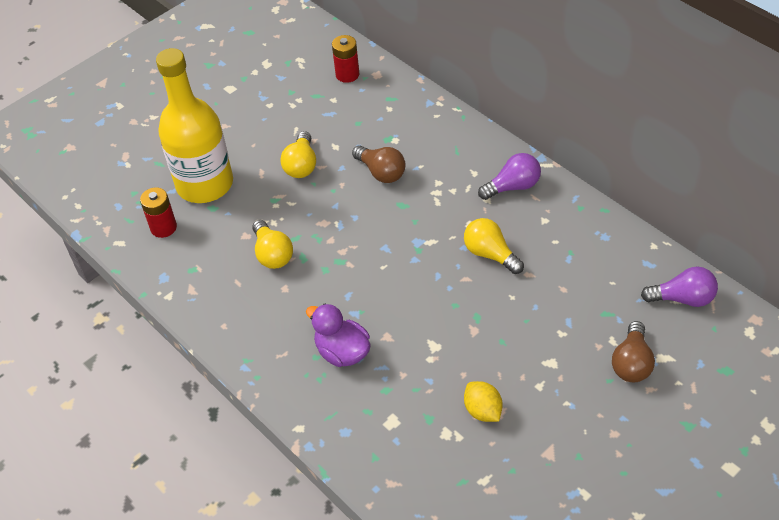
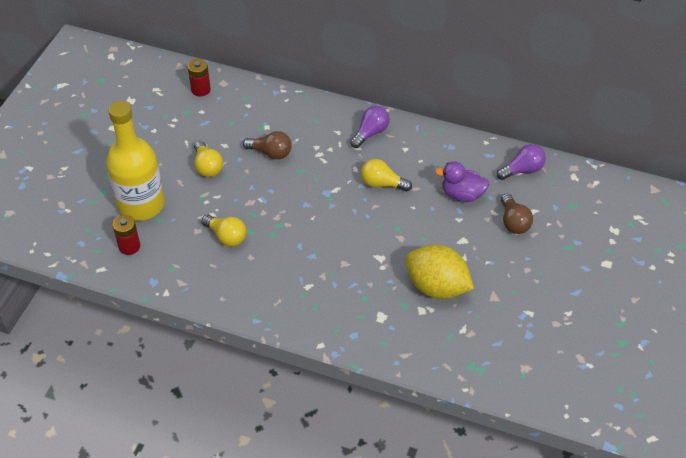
camera: 30 degrees left, 0 degrees up
(342, 352) = (319, 285): purple duck -> purple duck (462, 194)
(483, 411) = (437, 287): yellow lemon -> yellow lemon, size x1.98

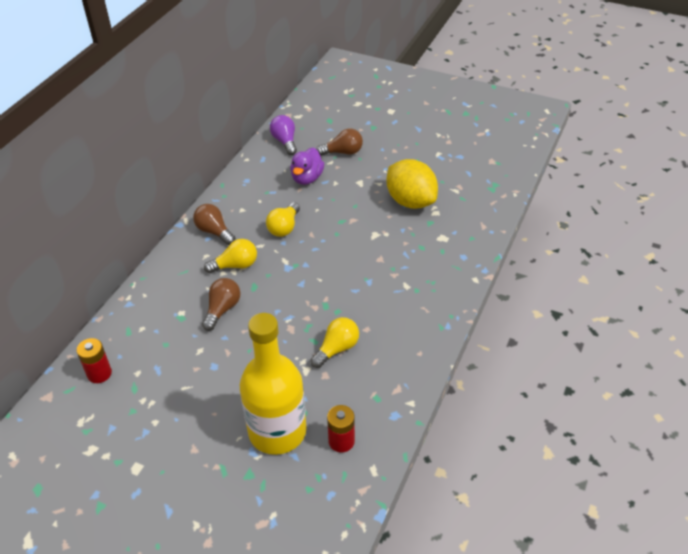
camera: 85 degrees left, 5 degrees down
(207, 167) = (230, 366): yellow light bulb -> yellow light bulb (235, 265)
(370, 133) = (214, 232): purple light bulb -> brown light bulb
(437, 287) = (410, 201): yellow lemon -> yellow lemon turned 75 degrees counterclockwise

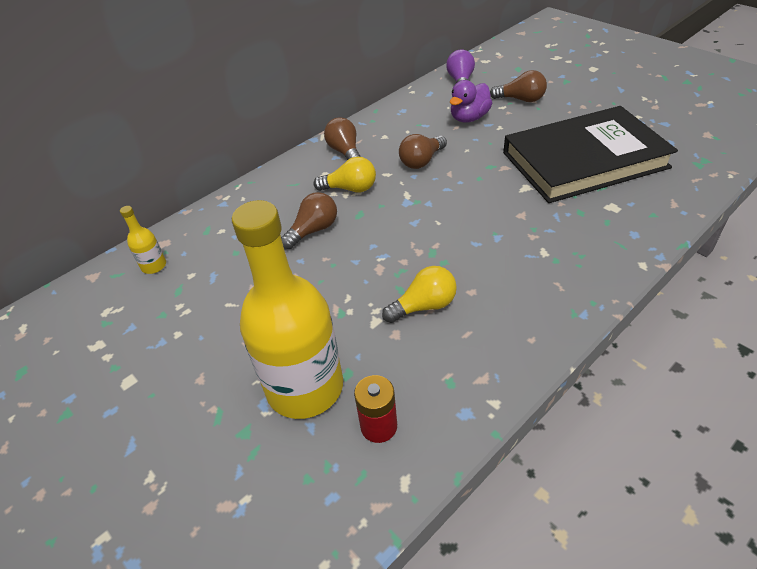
camera: 25 degrees right, 0 degrees up
(99, 373) = (154, 266): red battery -> yellow bottle
(284, 227) = (421, 161): yellow light bulb -> brown light bulb
(410, 201) = (584, 160): yellow lemon -> black book

